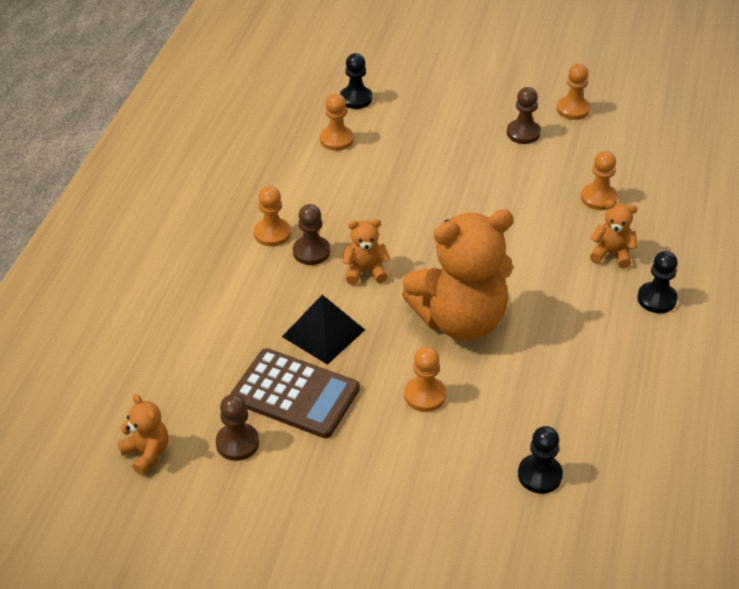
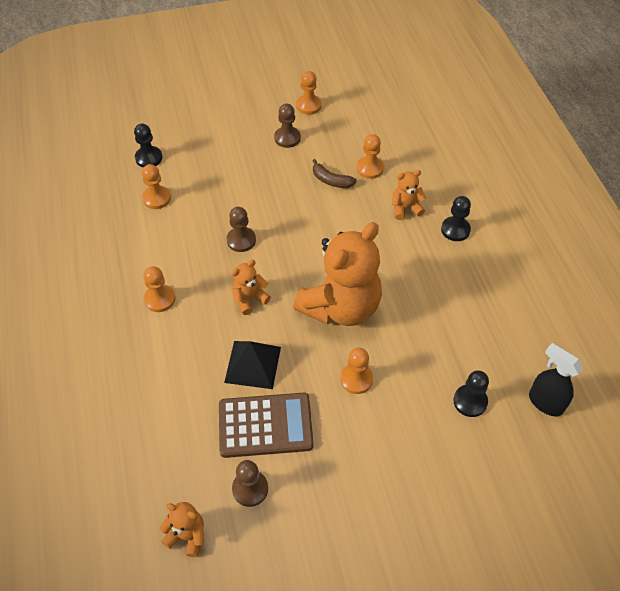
camera: 30 degrees left, 10 degrees up
(311, 252) = (199, 301): brown pawn -> brown pawn (241, 240)
(542, 193) = (331, 180): none -> brown banana
(631, 518) = (545, 402): none -> black spray bottle

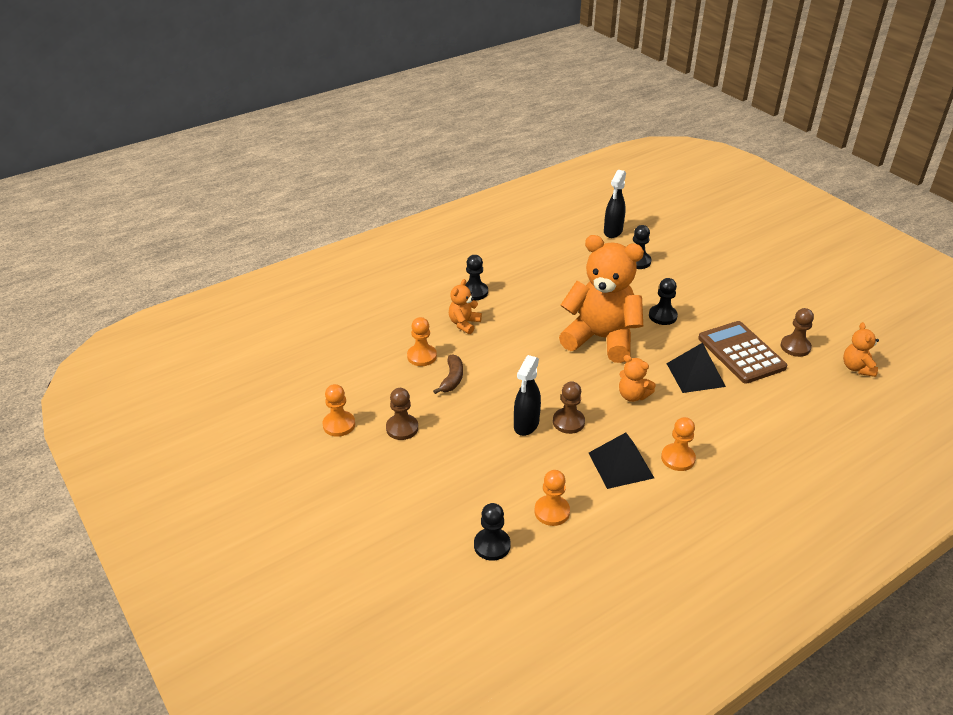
camera: 110 degrees left, 15 degrees down
(175, 257) = (621, 465): none -> black pyramid
(252, 211) = (526, 425): none -> black spray bottle
(356, 379) = (662, 316): orange pawn -> black pawn
(405, 208) = (464, 324): orange teddy bear -> orange teddy bear turned 60 degrees clockwise

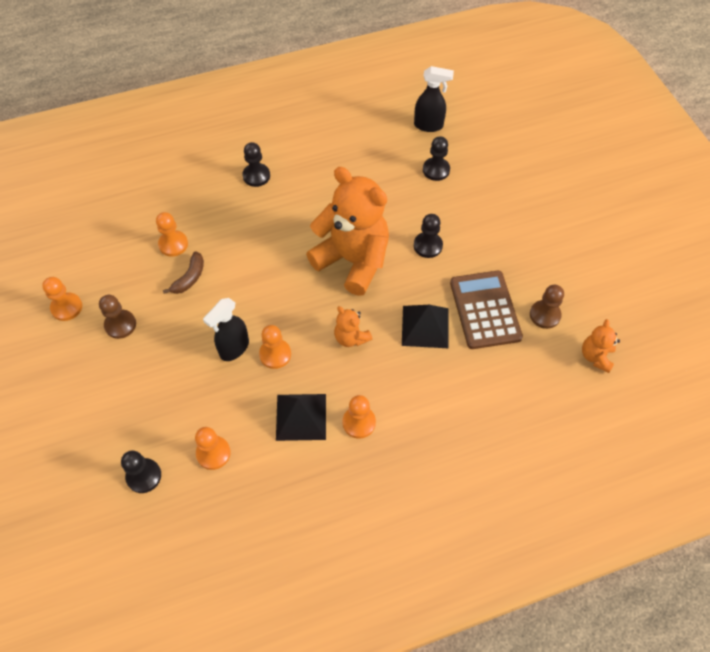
camera: 15 degrees right, 20 degrees up
(464, 324) = (229, 213): orange teddy bear -> none
(568, 422) = (275, 354): brown pawn -> orange pawn
(613, 232) = (429, 125): black spray bottle -> black spray bottle turned 120 degrees counterclockwise

